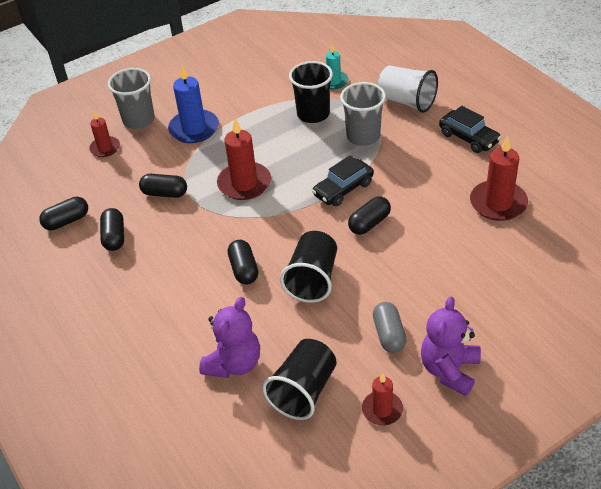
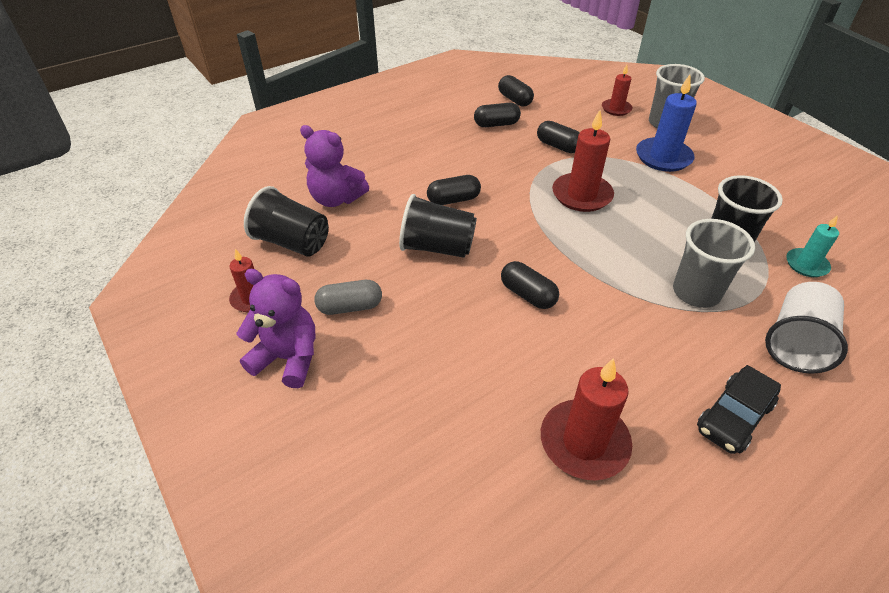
camera: 85 degrees right, 0 degrees up
(164, 193) = (558, 146): black capsule -> black capsule turned 60 degrees counterclockwise
(343, 189) = (586, 272): black car -> none

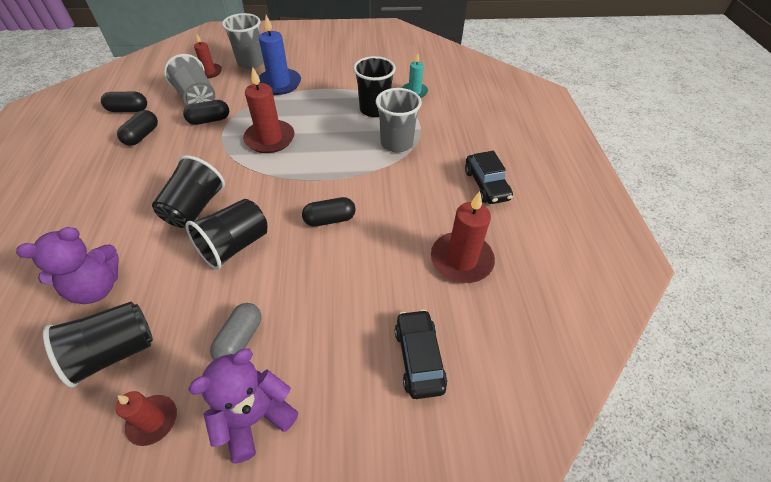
camera: 60 degrees left, 5 degrees up
(423, 458) = (419, 358): none -> black car
(453, 200) = (195, 208): black capsule -> black cup
(574, 124) = (197, 99): none -> grey cup
(796, 343) = (459, 131): white cup -> none

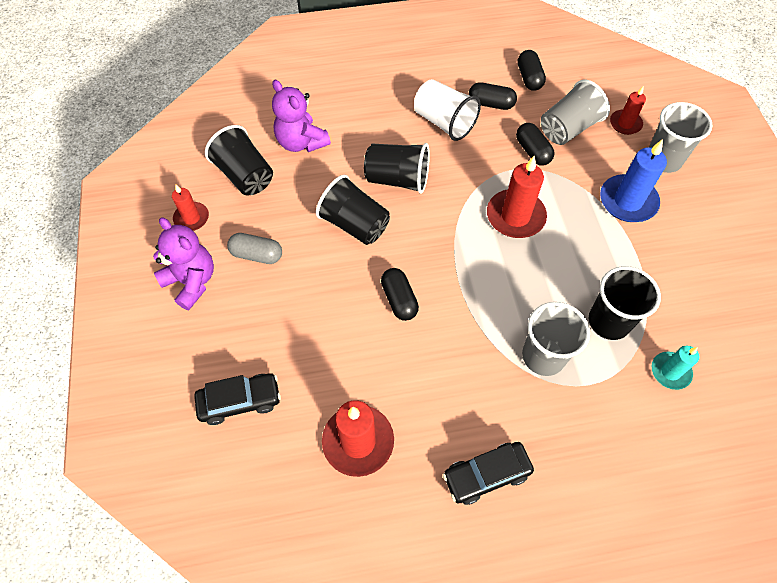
camera: 85 degrees right, 10 degrees up
(144, 168) = (444, 122): none -> white cup

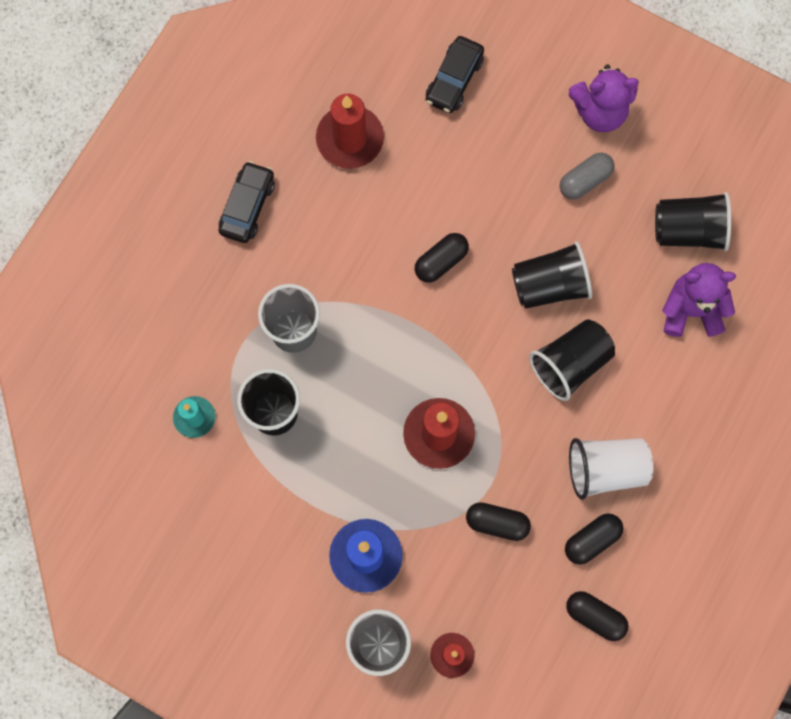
camera: 130 degrees right, 15 degrees up
(191, 218) = (672, 153): red candle -> none
(399, 300) = (441, 261): black capsule -> black capsule turned 60 degrees counterclockwise
(568, 128) = (495, 588): grey cup -> none

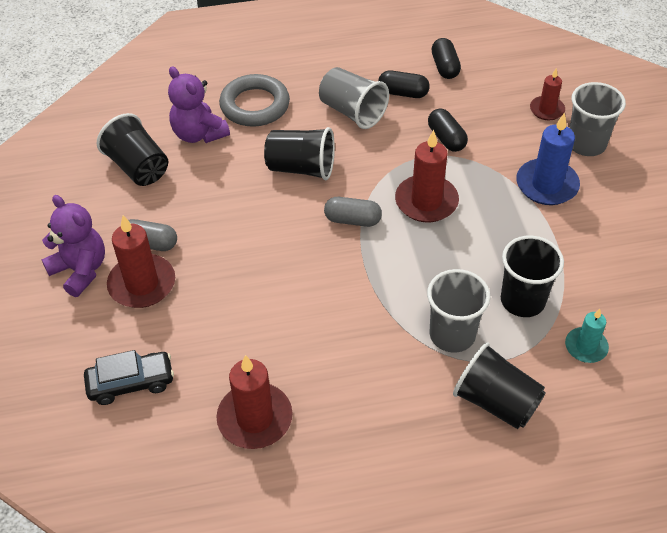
camera: 130 degrees left, 25 degrees down
(247, 206) = (389, 447): black car -> none
(441, 261) = (301, 284): black capsule -> none
(472, 356) = (352, 220): none -> grey capsule
(545, 147) = (142, 284): none -> red candle
(549, 285) = (254, 212): black cup -> black cup (496, 402)
(605, 469) = (352, 112): white cup -> grey cup
(690, 388) = (255, 105): none -> grey ring

